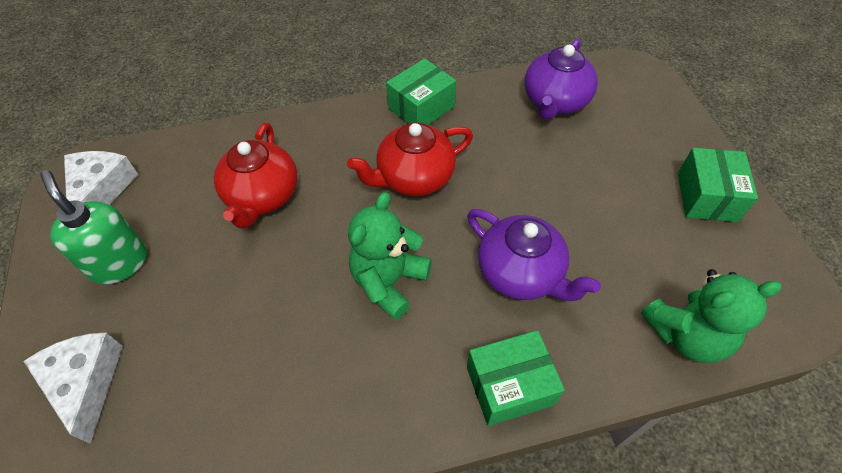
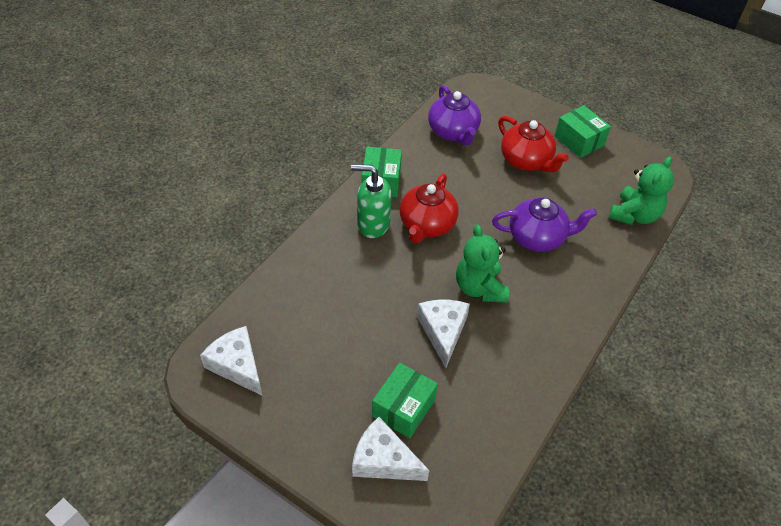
camera: 45 degrees left, 5 degrees down
(119, 263) = (313, 392): green soap dispenser -> green soap dispenser (373, 224)
(262, 196) = (351, 294): red teapot -> red teapot (526, 161)
(297, 298) = (443, 331): none -> white cheese
(509, 385) = (589, 292): green box -> green box (403, 408)

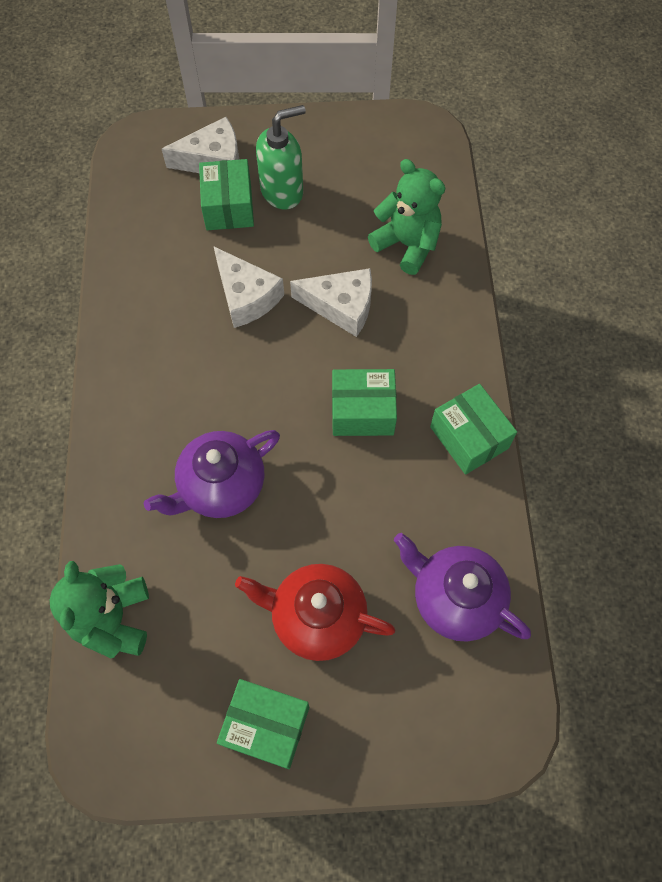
camera: 145 degrees right, 15 degrees up
(237, 365) = (401, 151): white cheese -> white cheese (341, 306)
(373, 224) = (422, 369): green soap dispenser -> green soap dispenser (282, 191)
(427, 225) = (362, 411): red teapot -> green box
(480, 288) = (243, 369): green teddy bear -> green teddy bear (407, 245)

